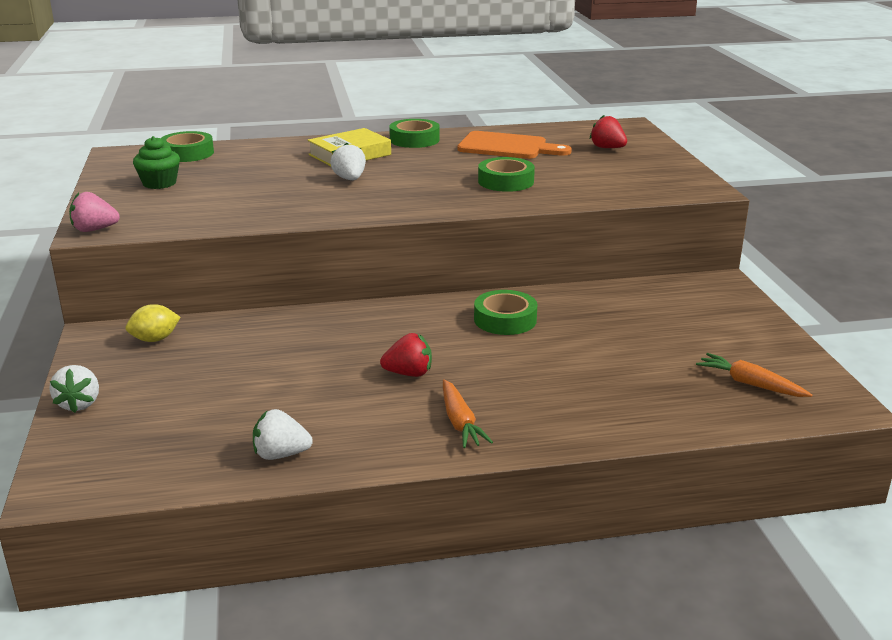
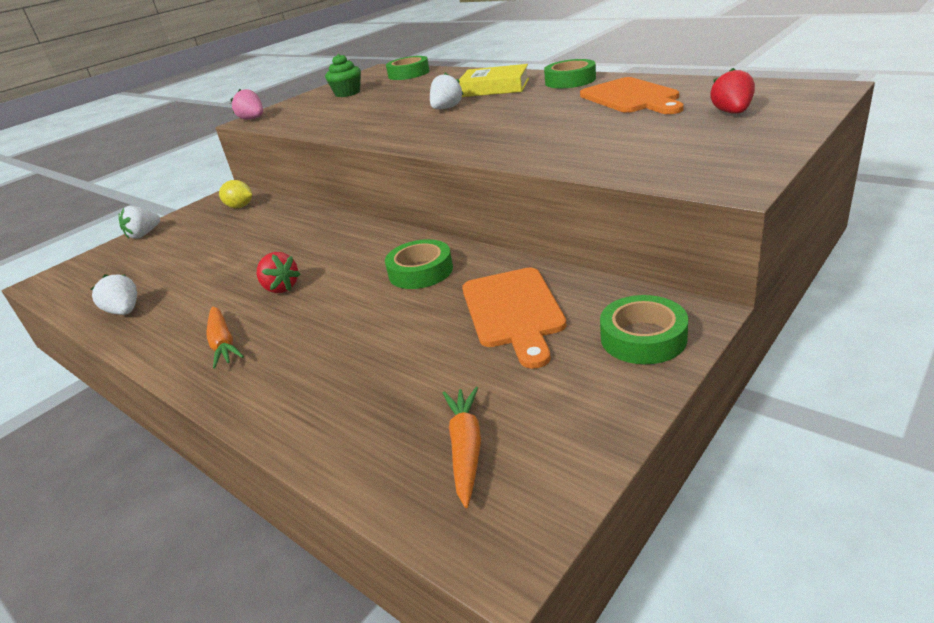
camera: 55 degrees right, 5 degrees up
(460, 422) = (223, 343): orange carrot -> orange carrot turned 60 degrees counterclockwise
(505, 181) = (548, 131): green tape -> green tape (643, 338)
(626, 317) = (513, 311): none -> orange cutting board

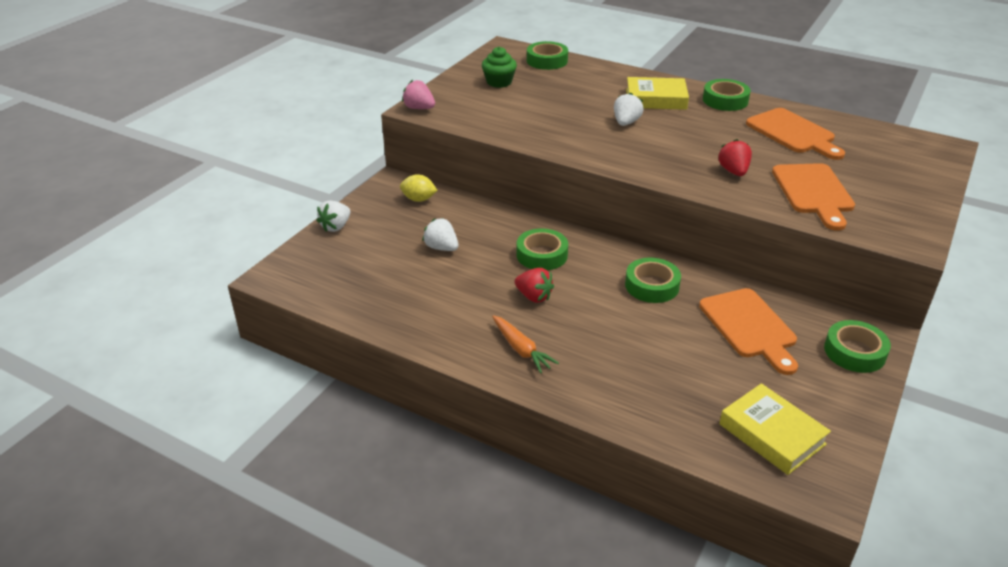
camera: 15 degrees left, 5 degrees up
(125, 311) = (395, 315): white strawberry -> white strawberry (441, 248)
(321, 247) = (542, 255): none -> green tape
(466, 449) = (771, 434): orange carrot -> yellow book
(622, 145) = (813, 192): none -> orange cutting board
(732, 113) = (884, 165): red strawberry -> red strawberry (733, 171)

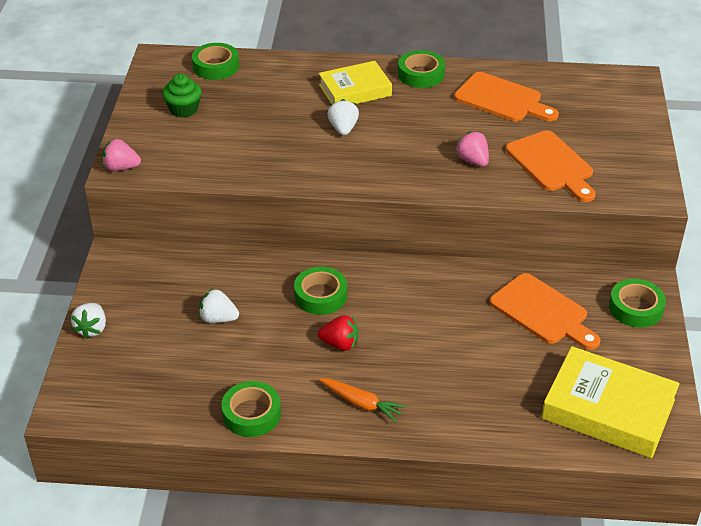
camera: 25 degrees left, 5 degrees up
(419, 199) = (157, 268): yellow lemon -> none
(652, 286) = (439, 297): green tape -> green tape (251, 414)
(733, 171) = (472, 161): red strawberry -> pink strawberry
(771, 434) = (608, 409): yellow book -> yellow book, size x1.50

